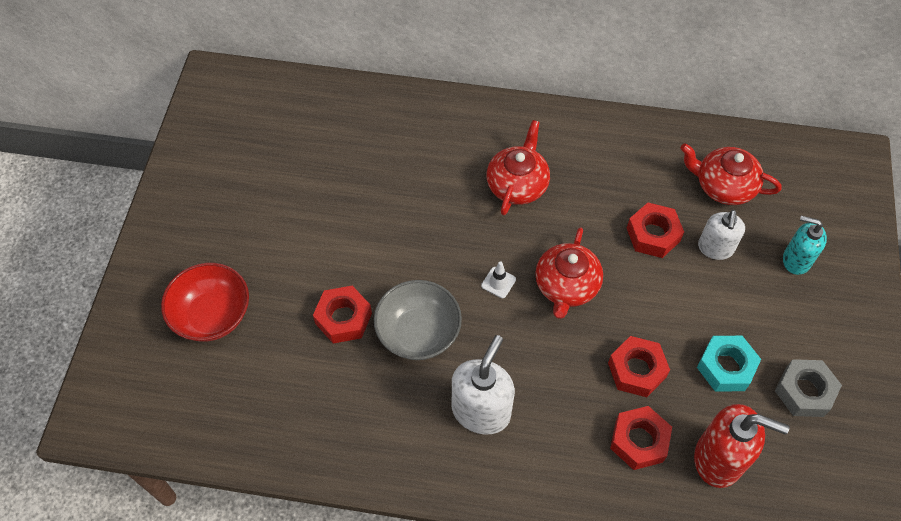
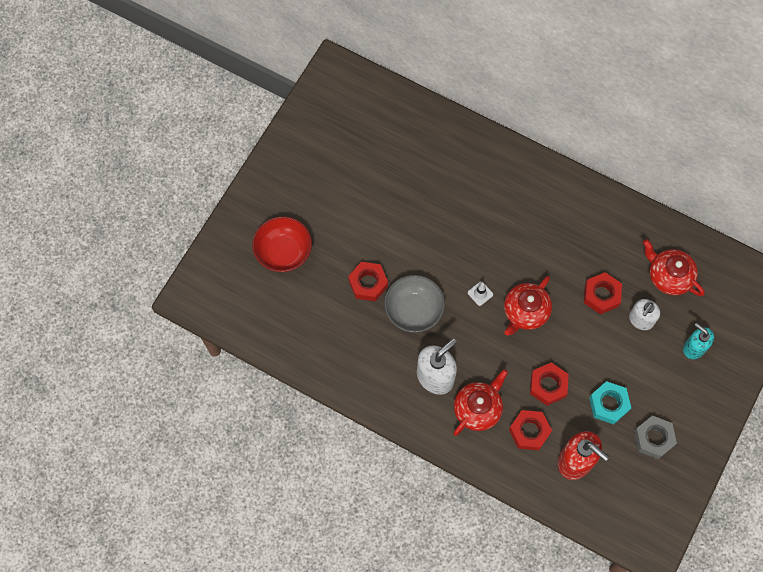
camera: 20 degrees right, 10 degrees up
(517, 184) = (521, 225): red teapot -> red teapot (478, 408)

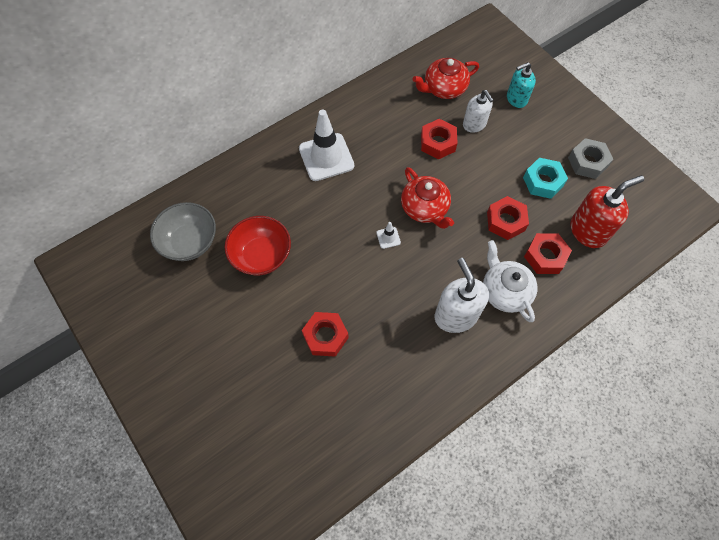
camera: 65 degrees left, 5 degrees down
(283, 252) = (243, 409): red bowl -> red bowl (261, 255)
(414, 310) = (376, 305): grey bowl -> grey bowl (189, 242)
(478, 408) = (505, 291): red teapot -> white teapot
(533, 207) = (326, 157): none -> white traffic cone

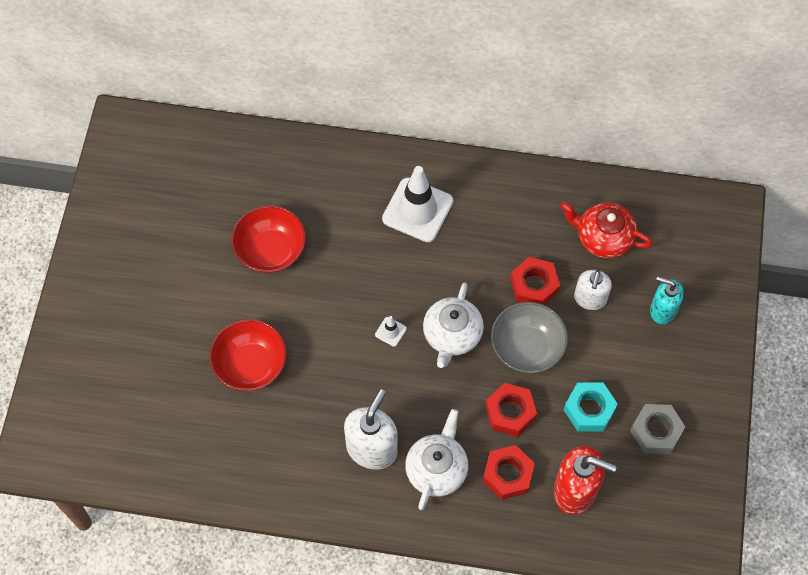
camera: 45 degrees right, 0 degrees up
(189, 242) = (227, 187): grey bowl -> grey bowl (527, 348)
(325, 336) = (251, 365): red nut -> red bowl
(425, 208) = (452, 335): red teapot -> white teapot

